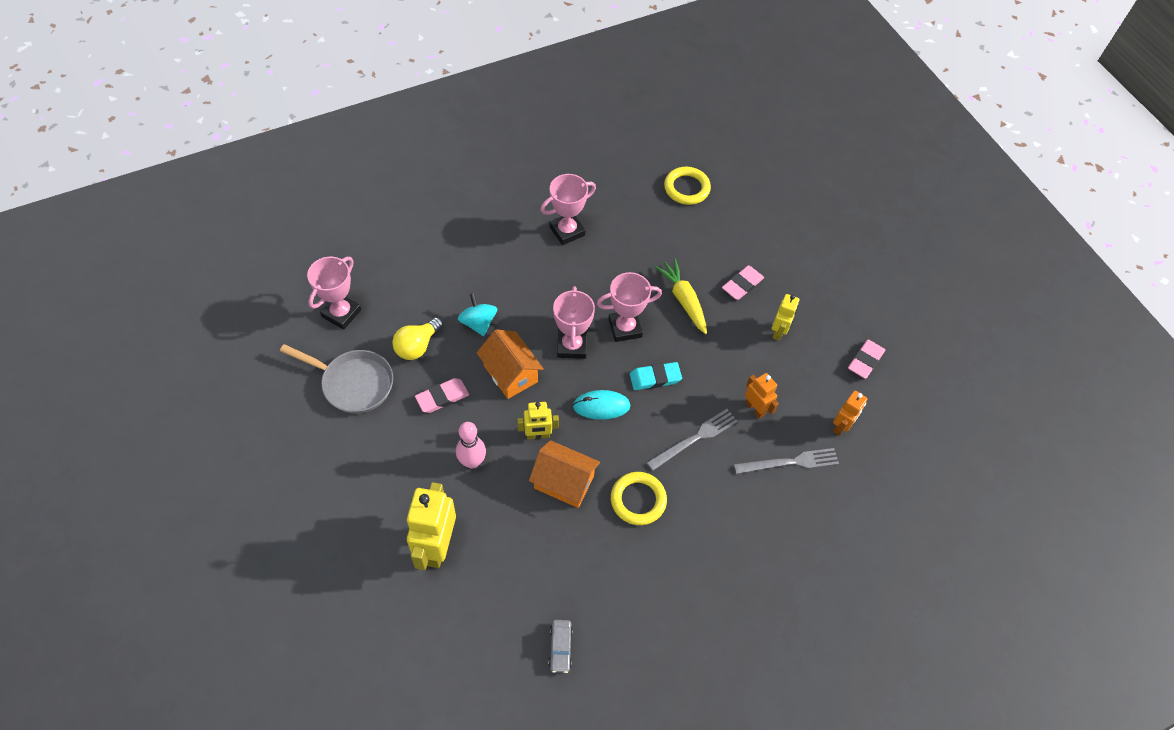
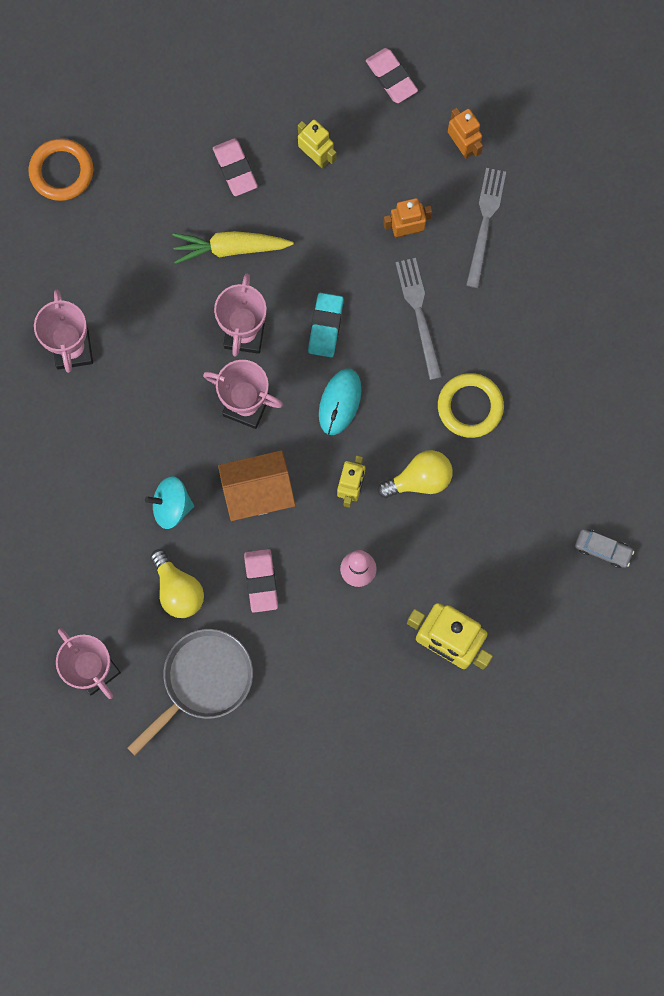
camera: 65 degrees left, 20 degrees up
(564, 482) = (420, 479): orange house -> yellow light bulb
(686, 188) = (61, 171): yellow ring -> orange ring

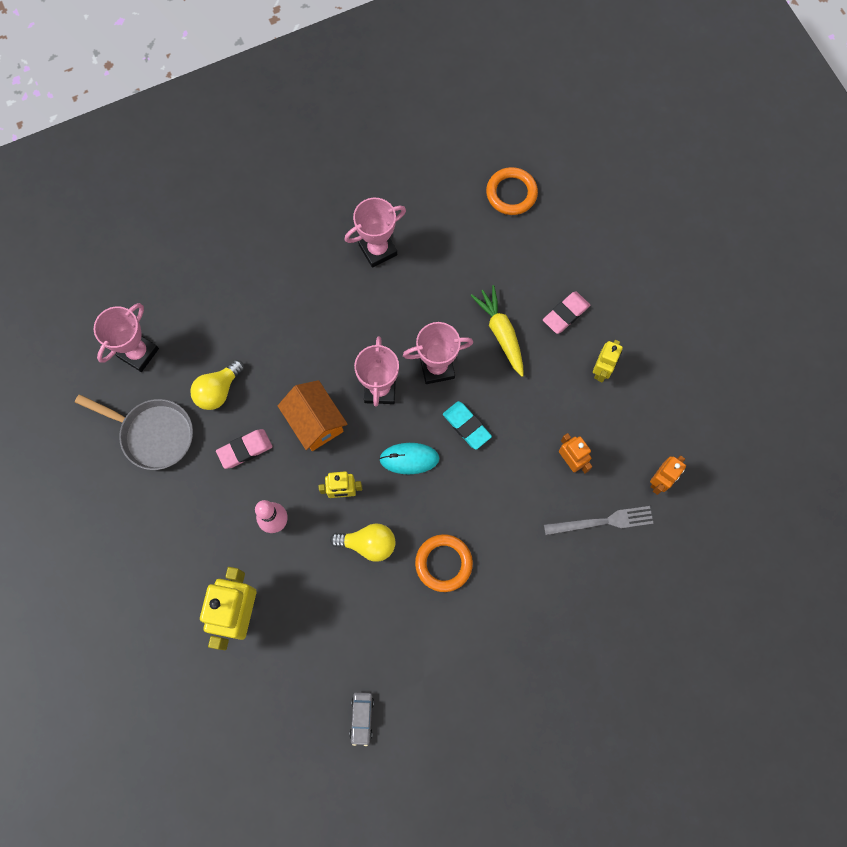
camera: 70 degrees right, 5 degrees down
(171, 506) = (282, 363): turquoise spinning top -> none
(325, 326) = (466, 426): turquoise eraser -> turquoise eraser turned 60 degrees clockwise
(391, 77) = (692, 404): pink eraser -> none
(419, 314) = (505, 495): grey fork -> none
(420, 479) = (368, 544): yellow light bulb -> yellow light bulb turned 45 degrees counterclockwise
(470, 406) = (443, 563): yellow ring -> orange ring

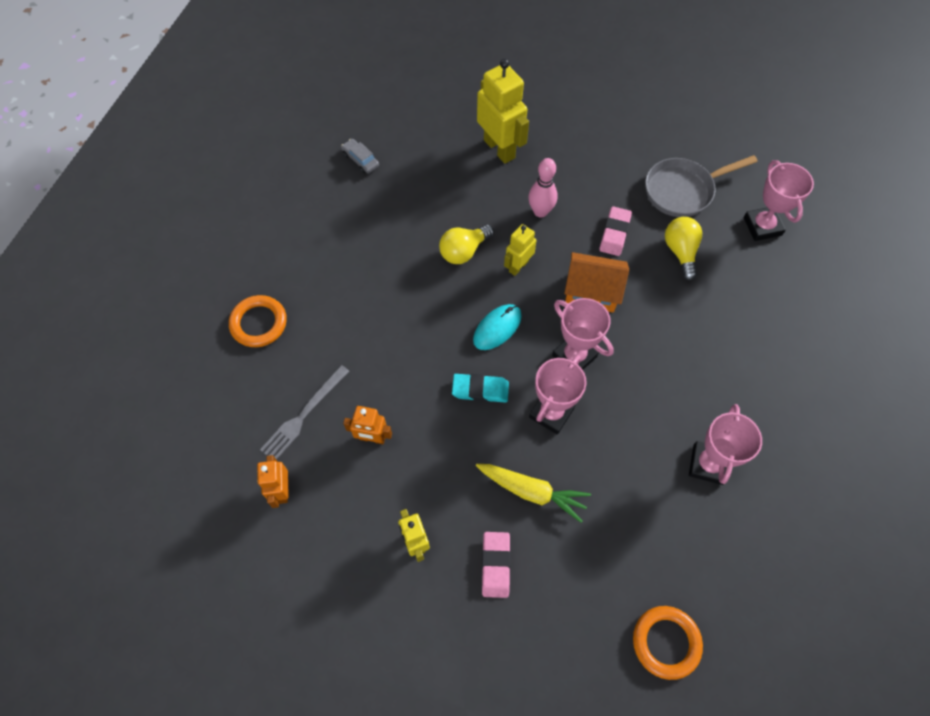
camera: 135 degrees right, 10 degrees down
(443, 563) = (398, 284): orange ring -> orange ring (259, 323)

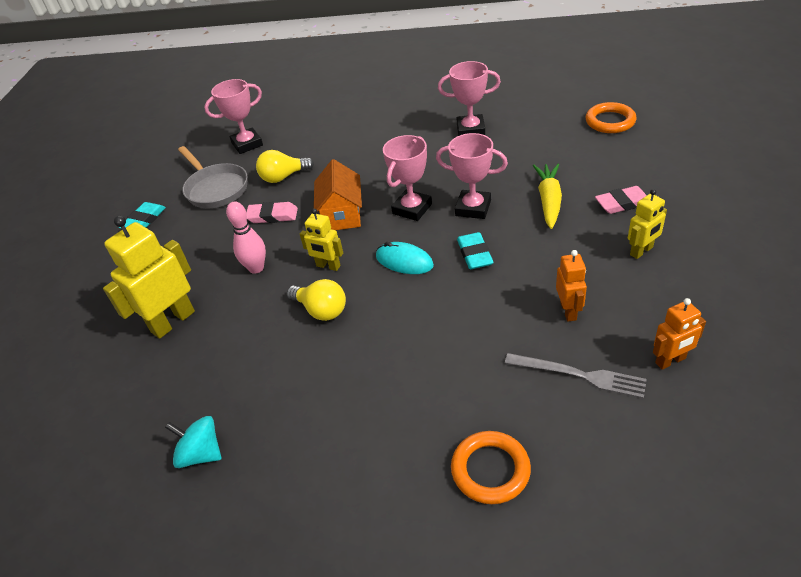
camera: 100 degrees left, 20 degrees down
(360, 160) = (201, 454): grey car -> turquoise spinning top
(651, 131) = (144, 220): none -> turquoise eraser

